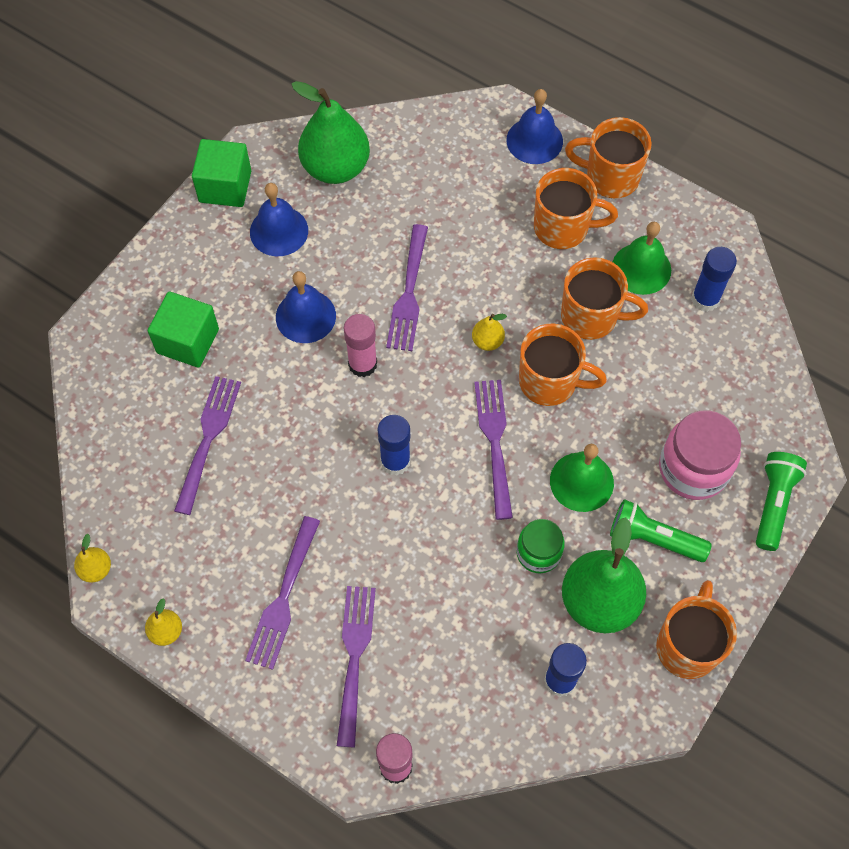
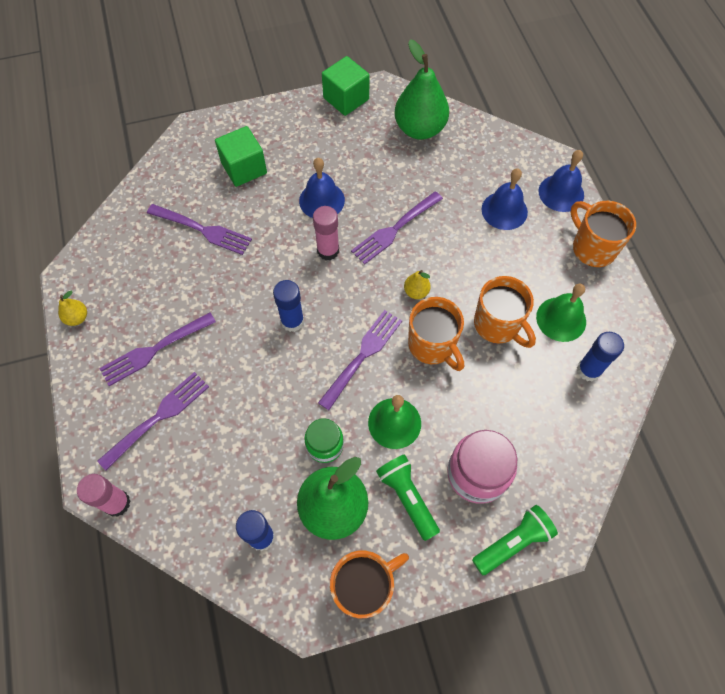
camera: 40 degrees right, 0 degrees up
(96, 569) = (77, 255): yellow pear -> none
(208, 440) = (202, 230): purple fork -> purple fork turned 60 degrees clockwise
(279, 231) = (352, 142): blue bell -> blue bell (504, 210)
(563, 228) = (530, 258): orange mug -> none

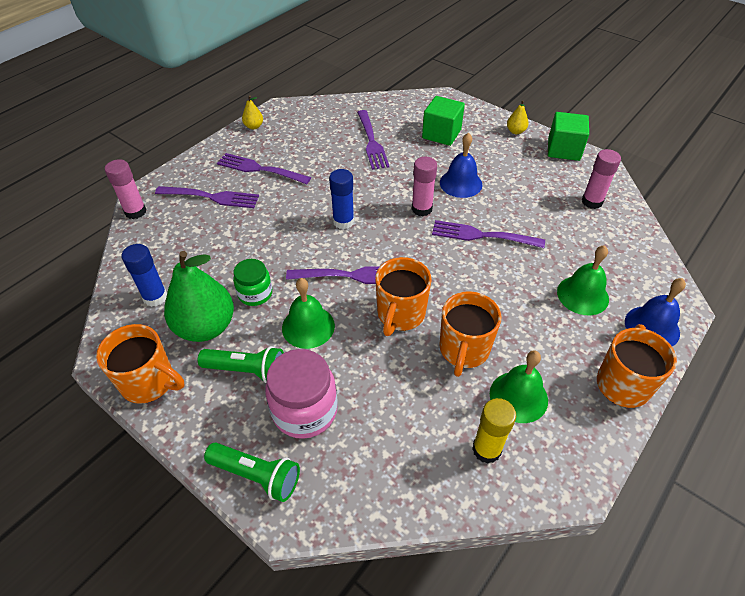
camera: 55 degrees right, 15 degrees down
(407, 497) = (247, 370): green flashlight -> green flashlight turned 75 degrees clockwise
(416, 292) = (439, 278): yellow pear -> yellow pear (515, 131)
(420, 129) = (592, 201): green pear -> pink glue stick
(504, 210) = (582, 295): blue bell -> green bell
(588, 370) = (486, 449): blue glue stick -> yellow glue stick

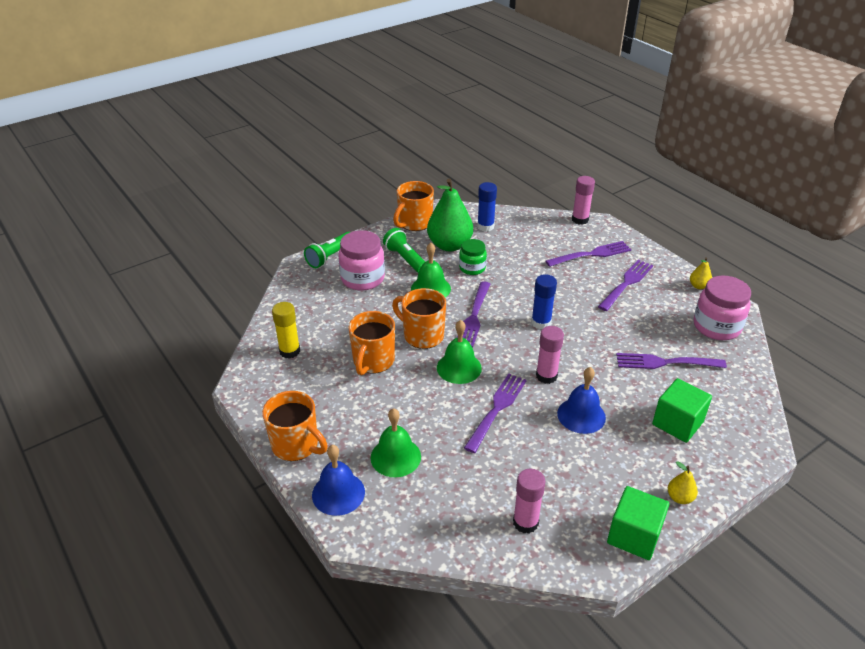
camera: 105 degrees right, 10 degrees down
(210, 197) = (591, 255): purple fork -> purple fork turned 135 degrees counterclockwise
(247, 370) = (405, 259): green flashlight -> green flashlight turned 120 degrees clockwise
(312, 117) = (716, 326): none -> pink jar
(463, 350) = (373, 361): orange mug -> orange mug turned 105 degrees counterclockwise
(518, 396) = (318, 379): green bell -> green bell (459, 367)

